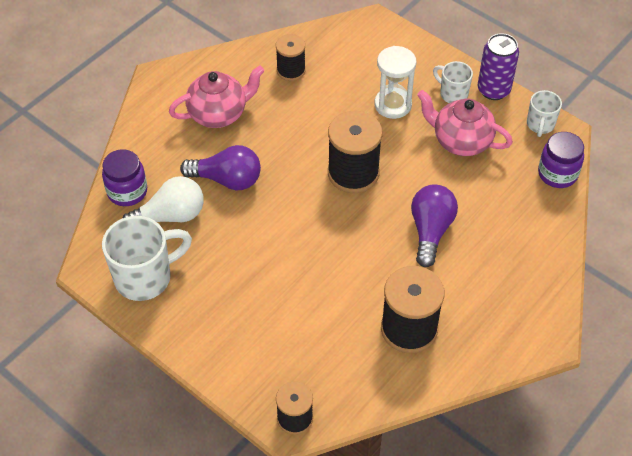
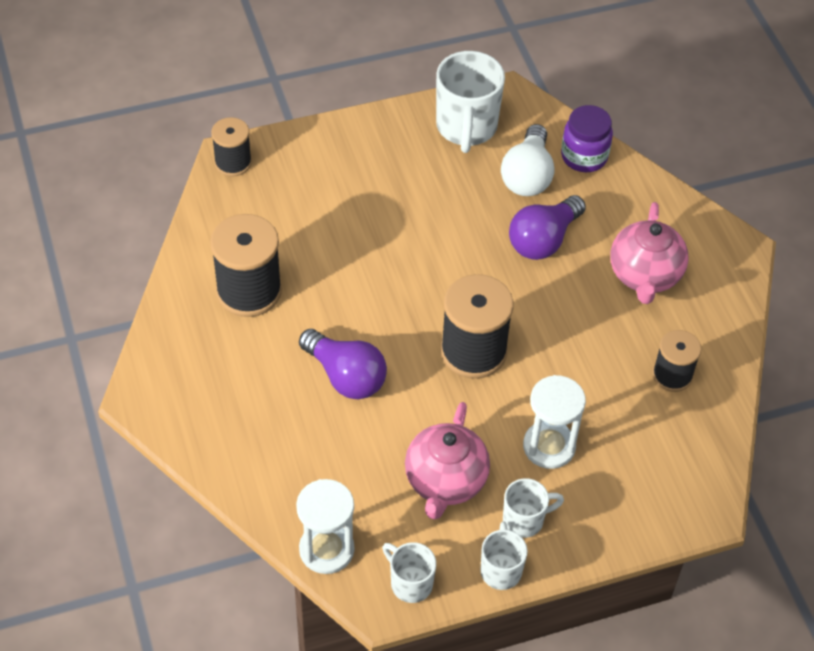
camera: 120 degrees right, 0 degrees up
(461, 141) = (445, 481): pink teapot -> pink teapot turned 135 degrees clockwise
(493, 90) = (501, 570): purple can -> white mug
(557, 174) = (326, 549): purple jar -> white hourglass

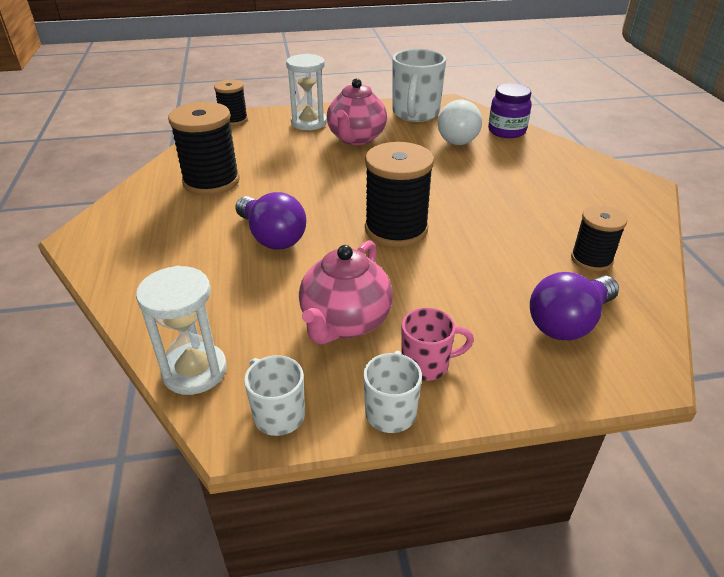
camera: 10 degrees right, 15 degrees down
(525, 520) = (427, 364): white mug -> pink mug
(543, 240) = (469, 170): purple light bulb -> purple light bulb (568, 322)
(549, 446) = (461, 303): white hourglass -> white hourglass (309, 123)
(644, 276) = (559, 194): pink teapot -> pink teapot (356, 138)

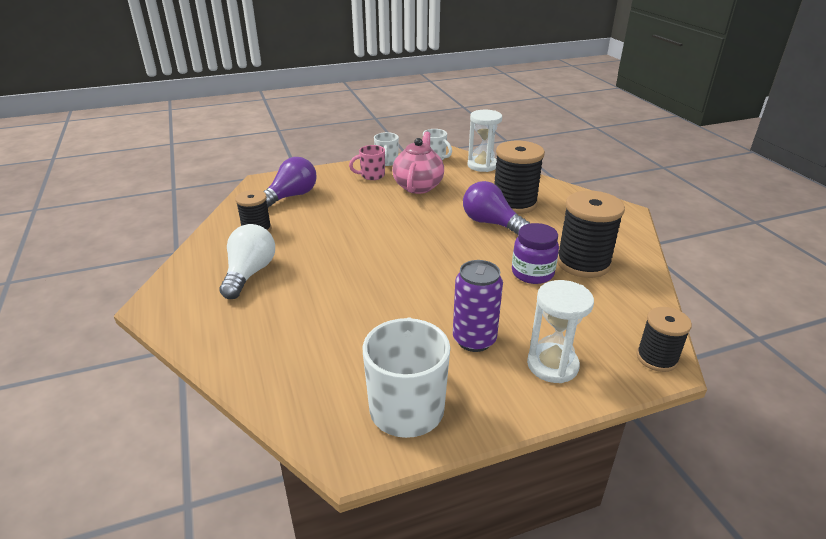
camera: 170 degrees right, 5 degrees down
(356, 138) = (474, 340): pink teapot -> purple can
(396, 229) = (400, 237): black spool -> black spool (514, 203)
(460, 137) = (341, 357): white light bulb -> white light bulb (249, 273)
(506, 131) = (273, 380): purple jar -> purple jar (532, 273)

